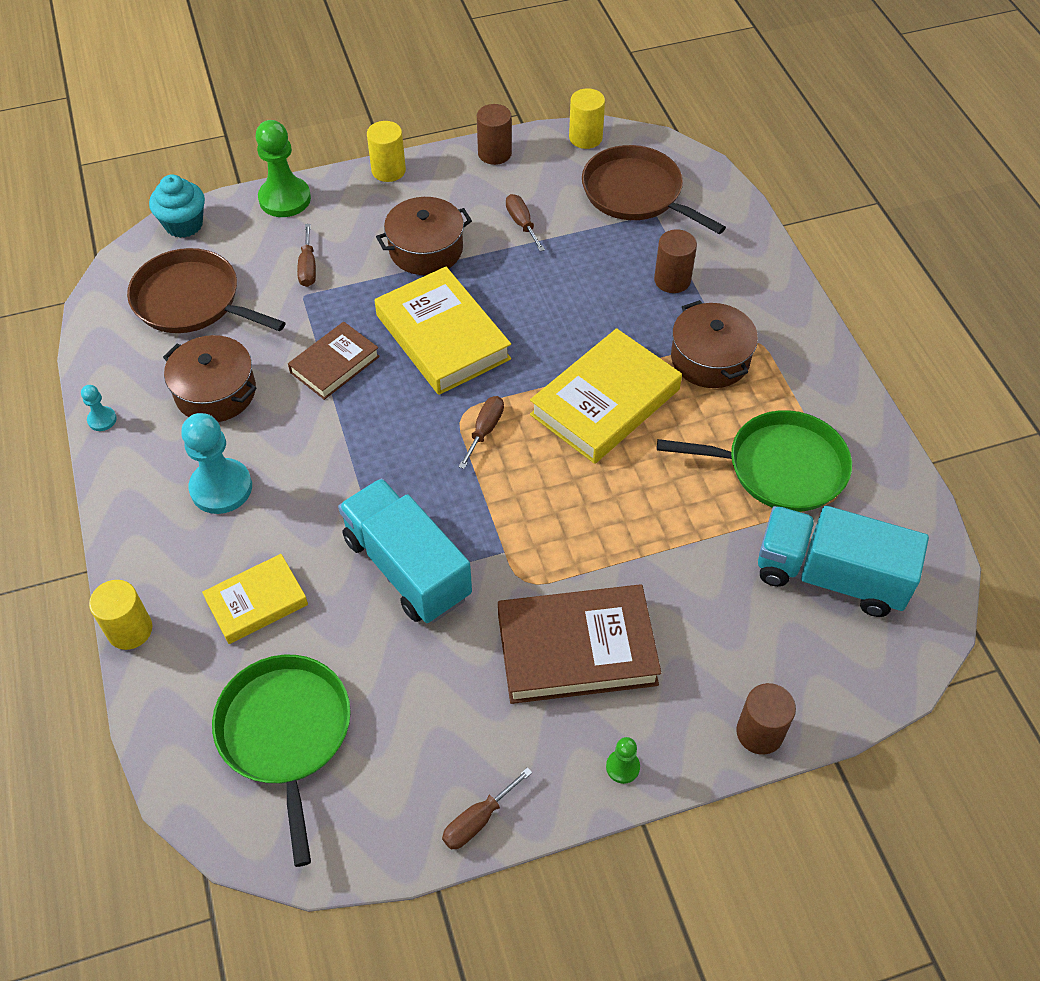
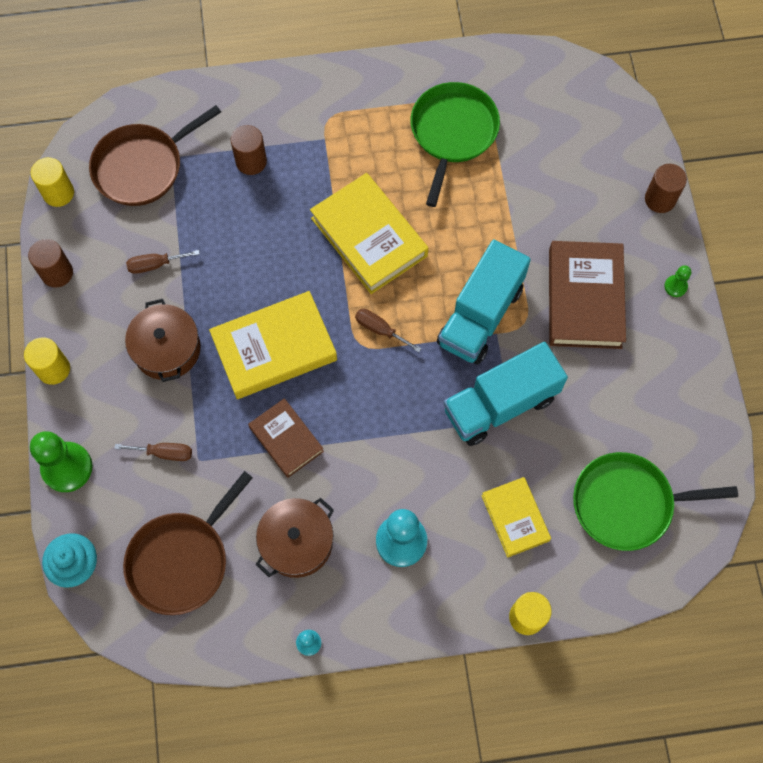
camera: 80 degrees left, 15 degrees up
(478, 820) = (704, 382): brown screwdriver -> none
(710, 358) = (340, 153): brown pot -> none
(830, 576) = (549, 126): turquoise truck -> turquoise truck (480, 315)

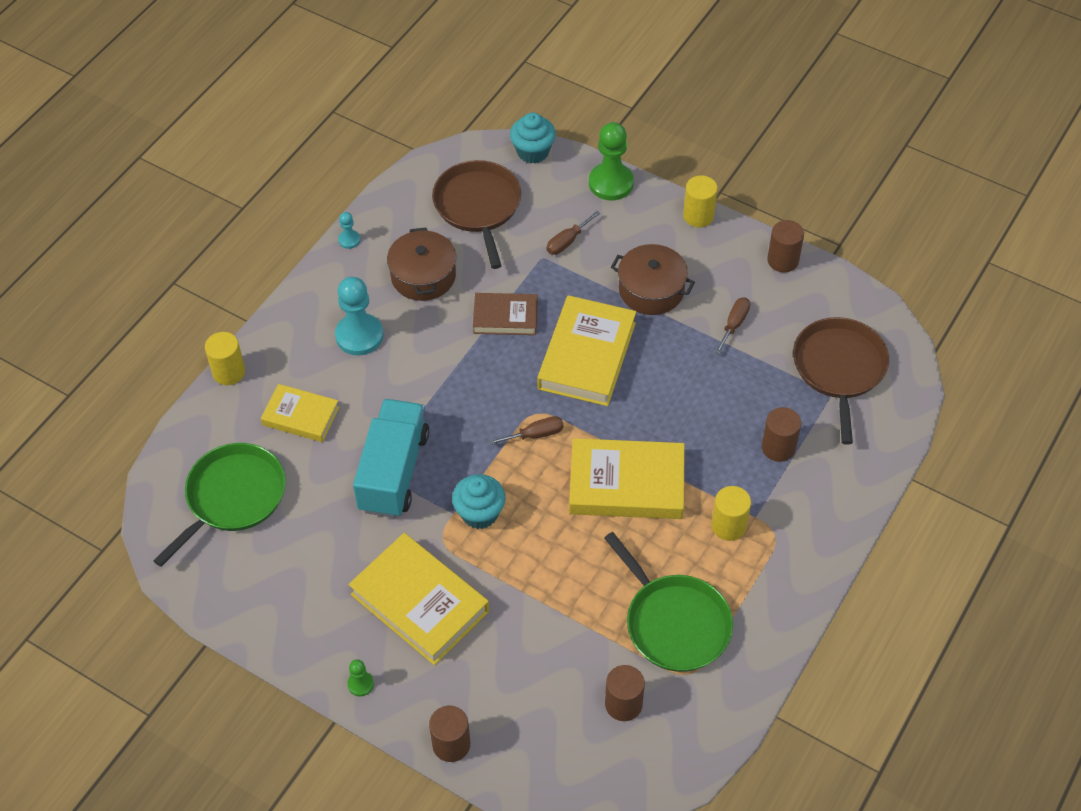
camera: 130 degrees right, 15 degrees down
(58, 193) = (860, 300): yellow cylinder -> yellow cylinder (728, 526)
(480, 315) = (479, 513): turquoise truck -> turquoise cupcake
(537, 122) = (623, 704): none -> brown cylinder
(584, 298) = (419, 603): brown book -> yellow book

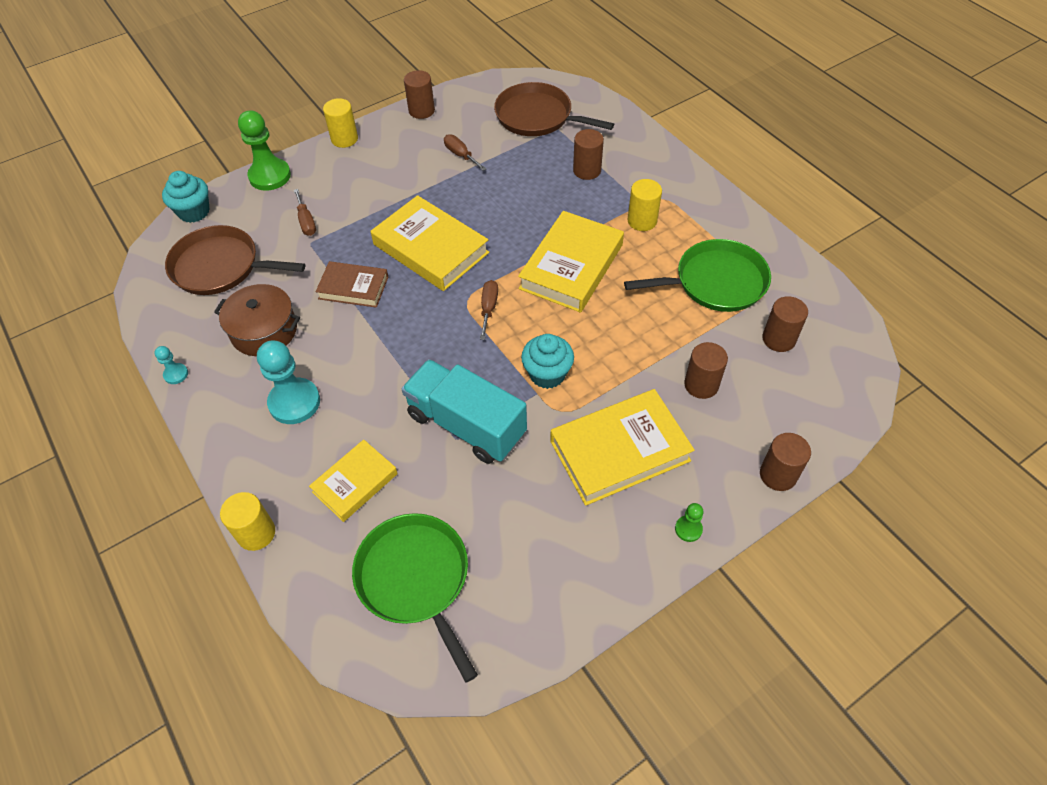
camera: 65 degrees left, 0 degrees up
(505, 317) = (353, 288): brown book -> brown book turned 75 degrees clockwise
(528, 648) = (701, 385): none -> brown cylinder
(651, 290) = (394, 189): brown pot -> none

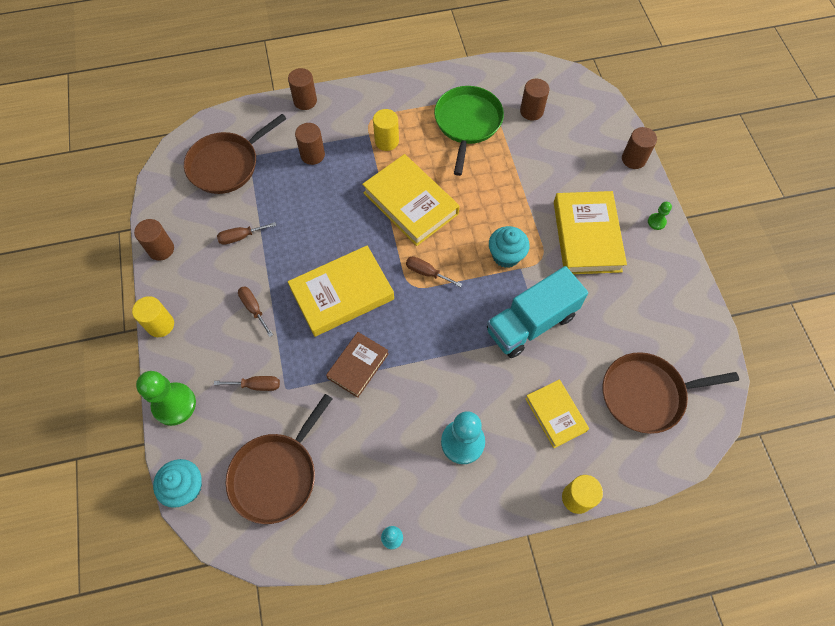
camera: 70 degrees left, 10 degrees up
(264, 331) = (374, 451): brown pot -> none
(386, 191) = (254, 308): none -> brown screwdriver
(415, 579) = (646, 394): green pan -> brown pan
(701, 385) = (551, 169): brown cylinder -> brown cylinder (305, 101)

